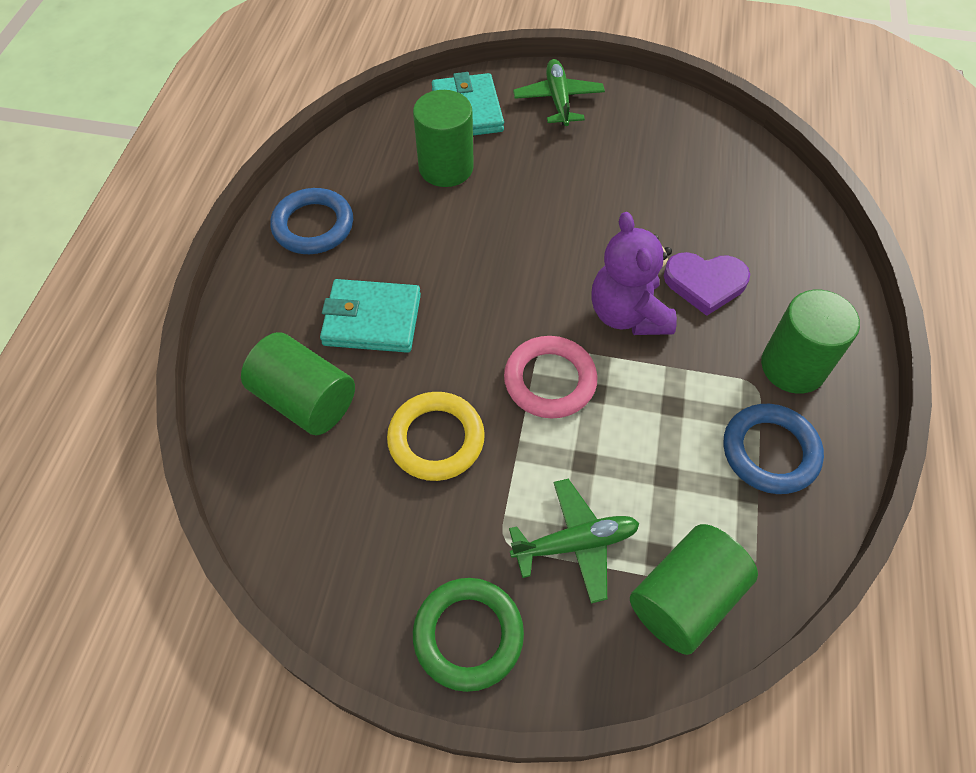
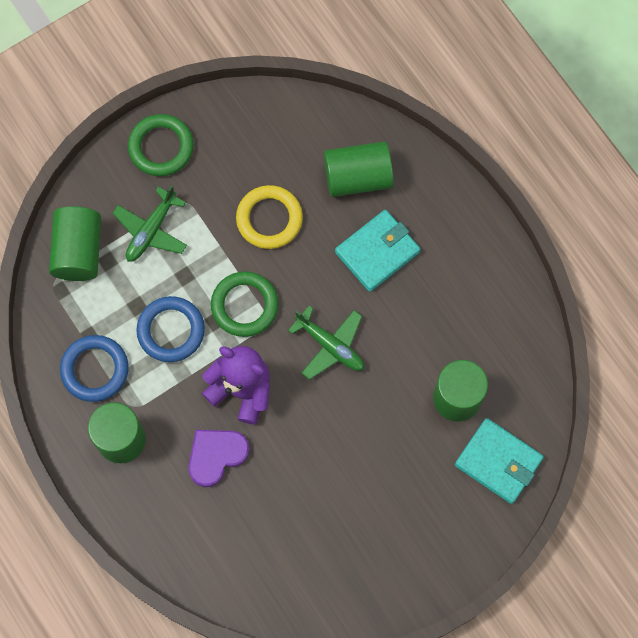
camera: 135 degrees right, 15 degrees up
(313, 226) = (483, 278): blue ring -> blue ring (171, 330)
(550, 380) = (244, 305): pink ring -> green ring
(558, 100) = (449, 533): green plane -> green plane (330, 346)

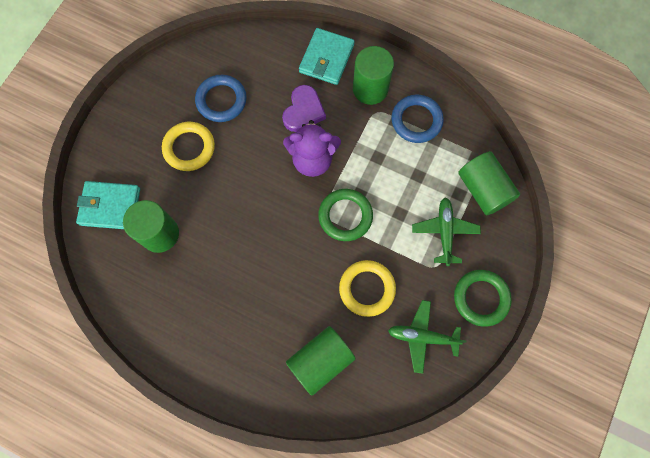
camera: 150 degrees right, 0 degrees up
(171, 330) = (384, 172): blue ring -> blue ring (221, 100)
(330, 346) = (269, 221): green plane -> green plane (422, 336)
(374, 484) = (189, 148): none -> yellow ring
(377, 252) = (273, 309): turquoise wallet -> turquoise wallet (326, 58)

